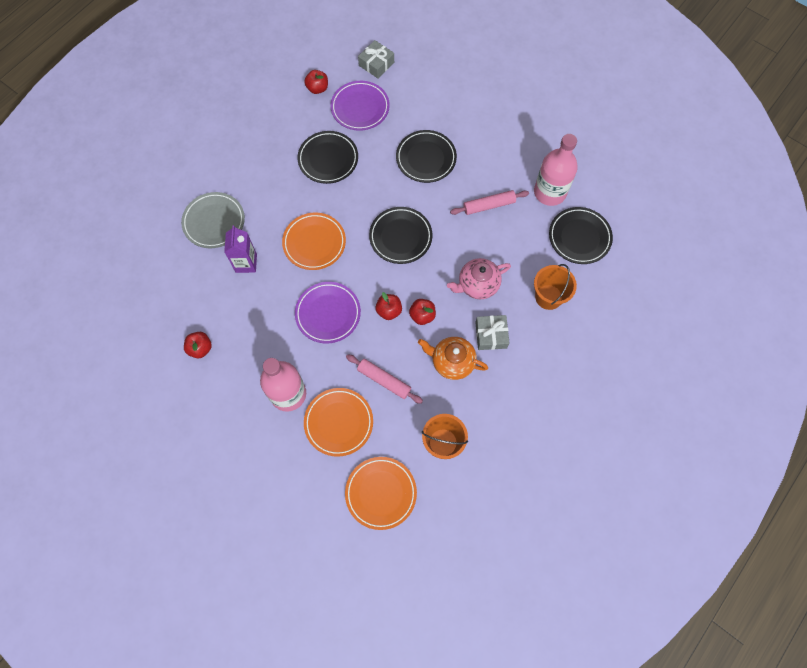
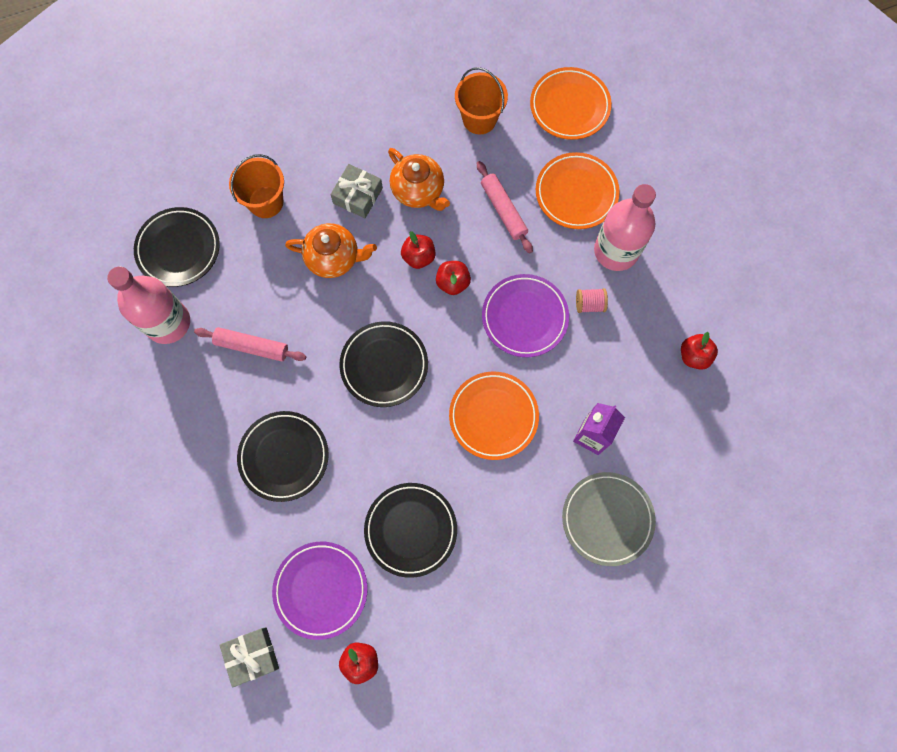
camera: 150 degrees left, 5 degrees up
(288, 345) = (589, 304): none -> pink spool
(477, 285) = (334, 258): pink teapot -> orange teapot

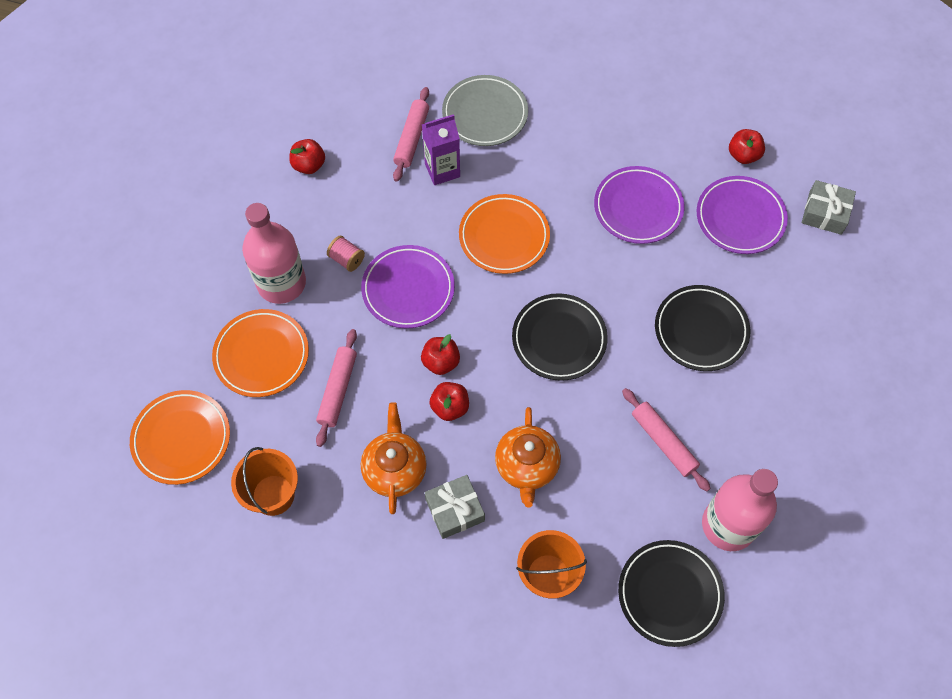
camera: 140 degrees left, 10 degrees down
(334, 258) = (526, 466): orange teapot -> orange teapot turned 135 degrees counterclockwise
(411, 530) = (638, 208): black plate -> purple plate
(642, 445) = (411, 138): none -> pink rolling pin

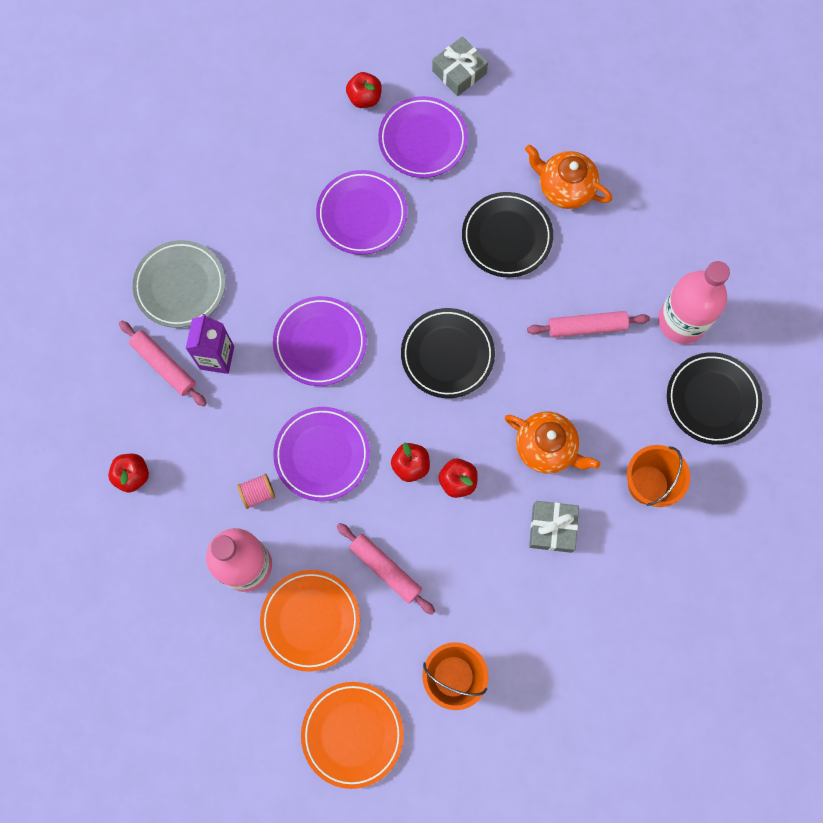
camera: 60 degrees left, 10 degrees up
(395, 469) = (488, 558): orange teapot -> orange teapot (565, 188)
(504, 237) = (320, 343): orange plate -> purple plate

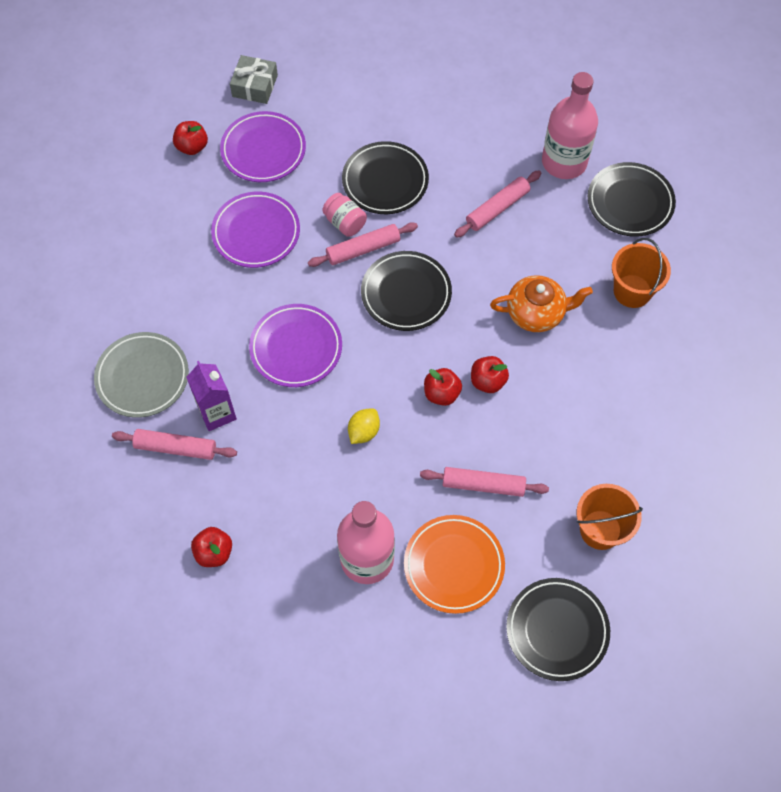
camera: 35 degrees left, 10 degrees down
(258, 493) = (333, 496): pink spool -> none
(322, 455) = (364, 431): purple plate -> yellow lemon
(352, 734) = (557, 630): orange plate -> black plate
(441, 289) = (363, 249): none -> pink rolling pin
(443, 254) = (345, 222): none -> pink jar
(552, 528) = (587, 368): grey gift -> none
(565, 188) = (402, 121): orange teapot -> none

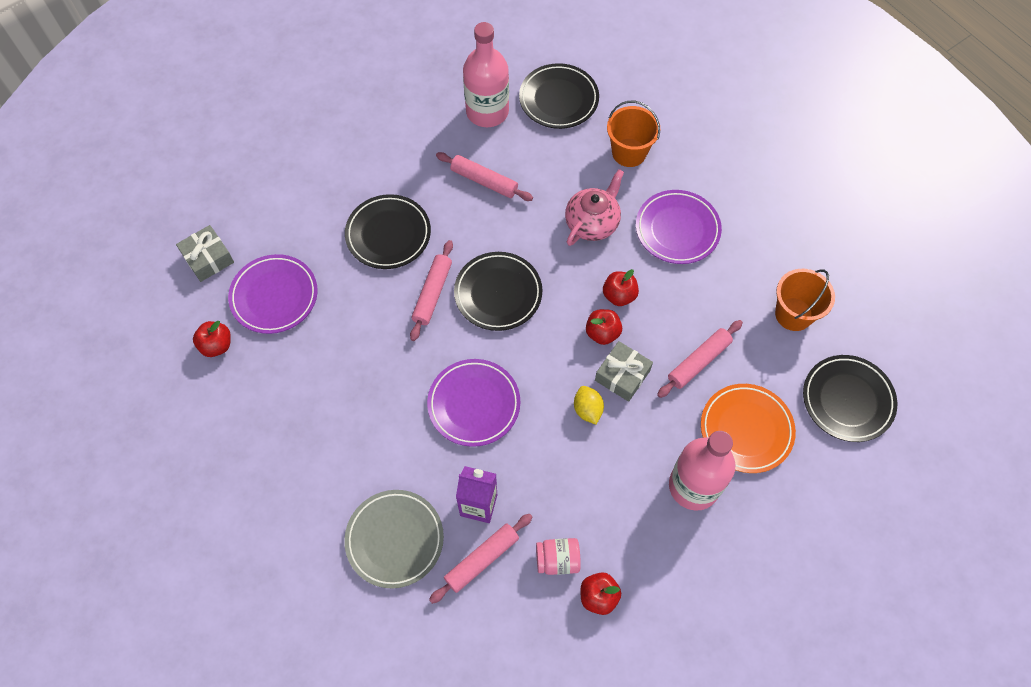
camera: 50 degrees left, 0 degrees up
(256, 232) = (344, 357): purple plate -> purple plate (677, 229)
(345, 222) = (397, 288): pink jar -> pink jar (557, 560)
(417, 435) = (622, 375): none -> grey gift
(497, 208) = (484, 181): pink rolling pin -> pink rolling pin turned 60 degrees counterclockwise
(536, 313) = (592, 223): orange teapot -> pink teapot

